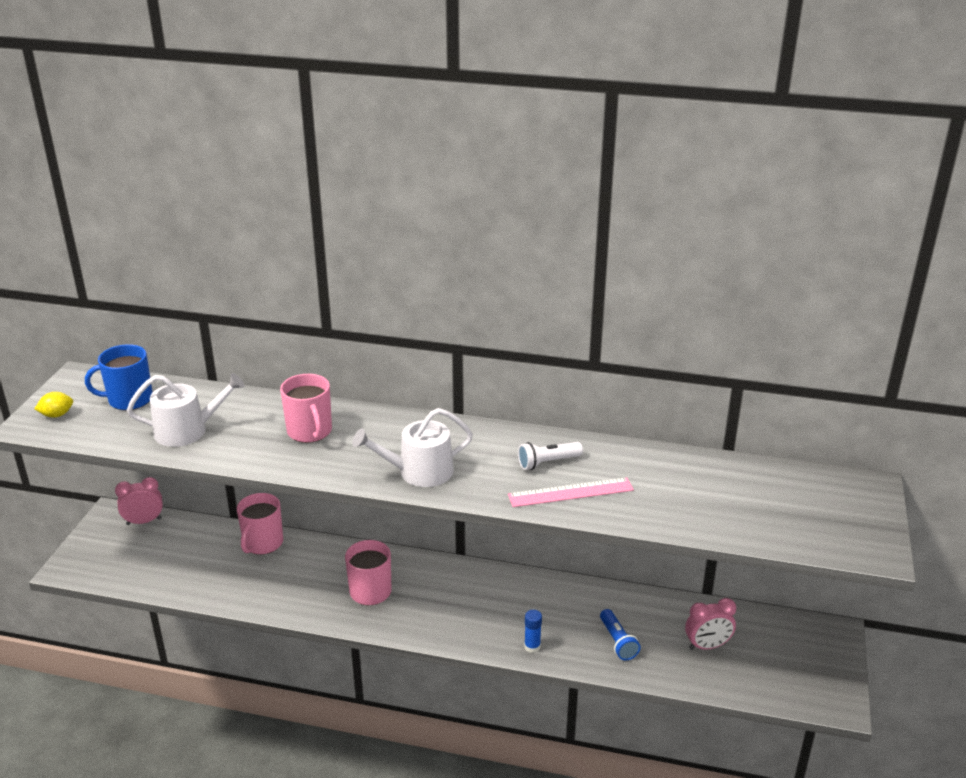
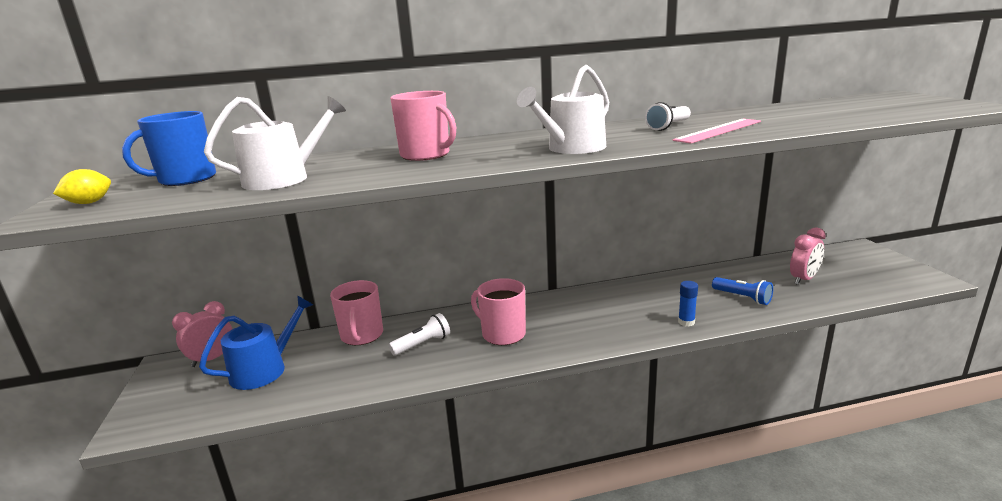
camera: 25 degrees left, 10 degrees down
(173, 550) = (265, 369): none -> blue watering can
(301, 574) = (423, 344): none -> white flashlight

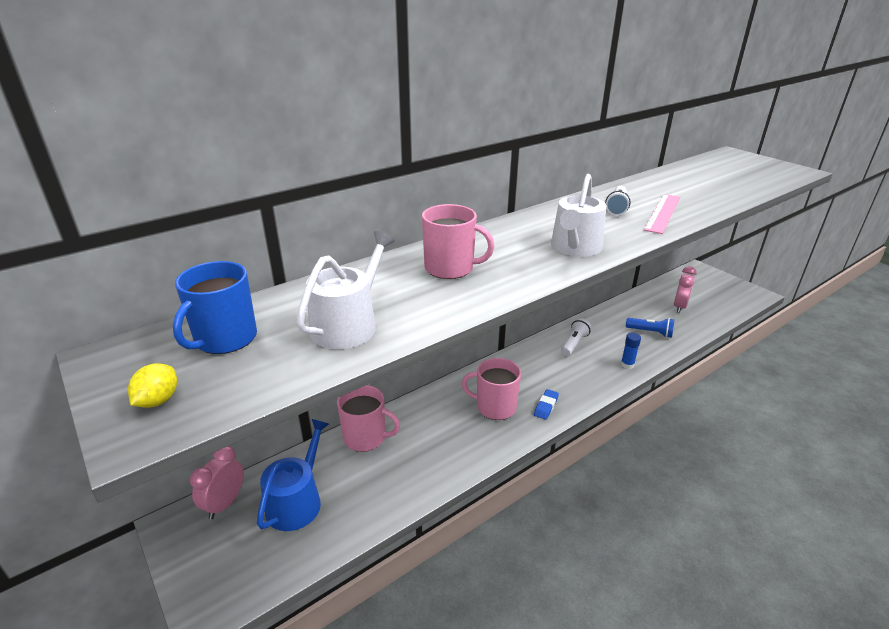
camera: 25 degrees left, 10 degrees up
(362, 335) = (365, 437): pink mug -> pink mug turned 45 degrees counterclockwise
(423, 344) = (432, 434): white flashlight -> white flashlight (574, 343)
(557, 342) = (546, 406): none -> blue eraser

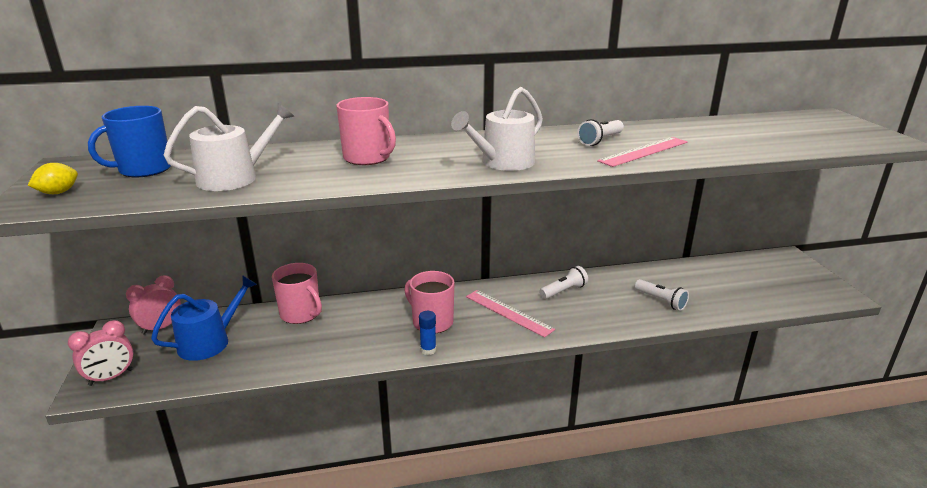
camera: 25 degrees right, 5 degrees down
(546, 406) = (480, 334): blue eraser -> none
(549, 377) = (508, 312): none -> pink ruler
(627, 364) = (603, 322): blue glue stick -> blue glue stick (428, 350)
(650, 332) = (661, 301): blue flashlight -> white flashlight
(679, 307) = (722, 286): pink clock -> pink clock (111, 377)

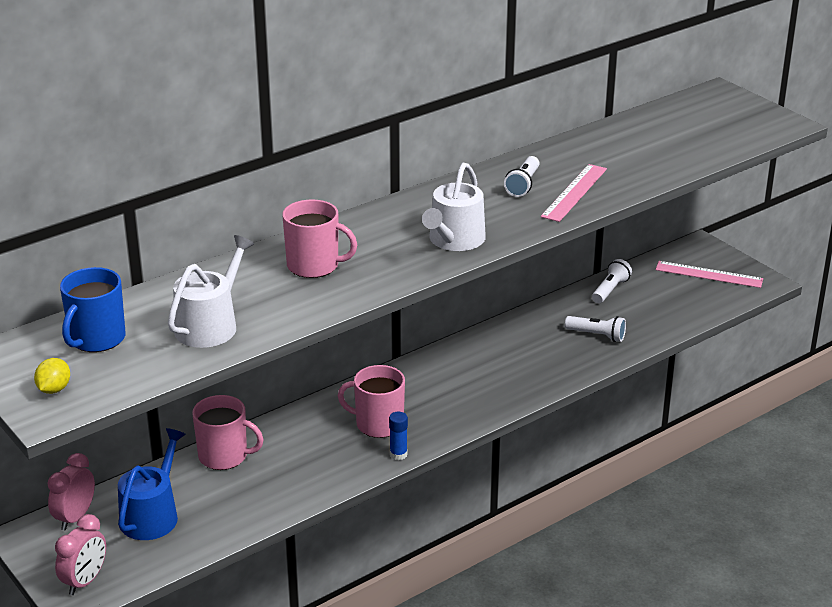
camera: 25 degrees left, 5 degrees up
(508, 312) = (451, 391): pink ruler -> pink ruler (709, 274)
(564, 291) = (492, 350): white flashlight -> white flashlight (610, 290)

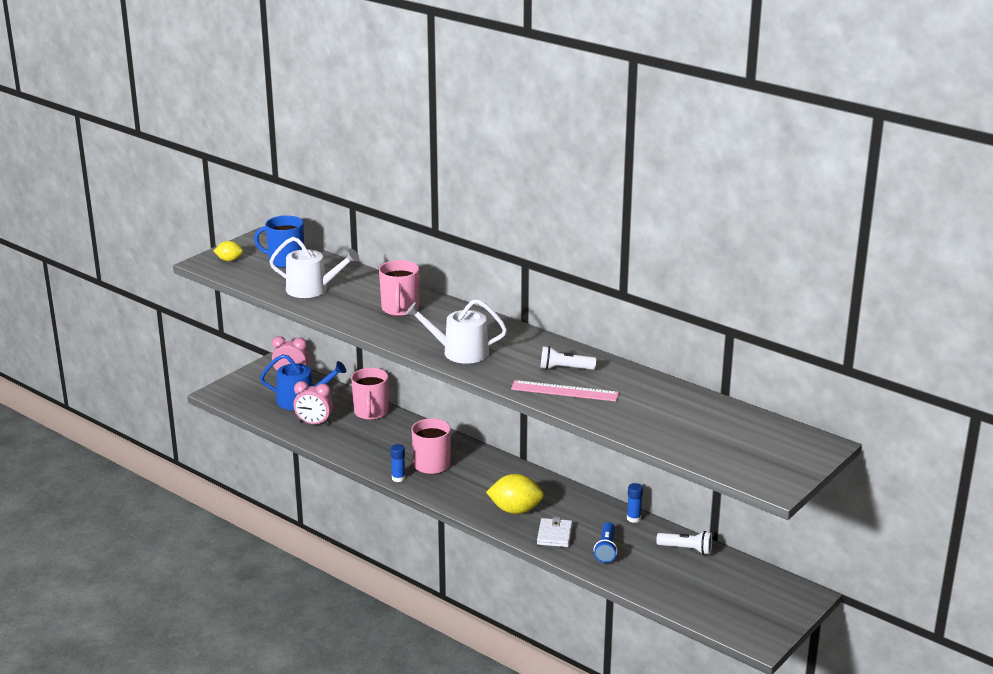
camera: 75 degrees right, 5 degrees down
(85, 581) = (233, 392): pink clock -> pink clock (314, 423)
(502, 379) = (515, 510): none -> yellow lemon
(545, 309) = (633, 518): none -> blue glue stick
(560, 362) = (554, 535): none -> white wallet
(597, 335) = (606, 549): white flashlight -> blue flashlight
(709, 274) = (752, 604): pink ruler -> none

